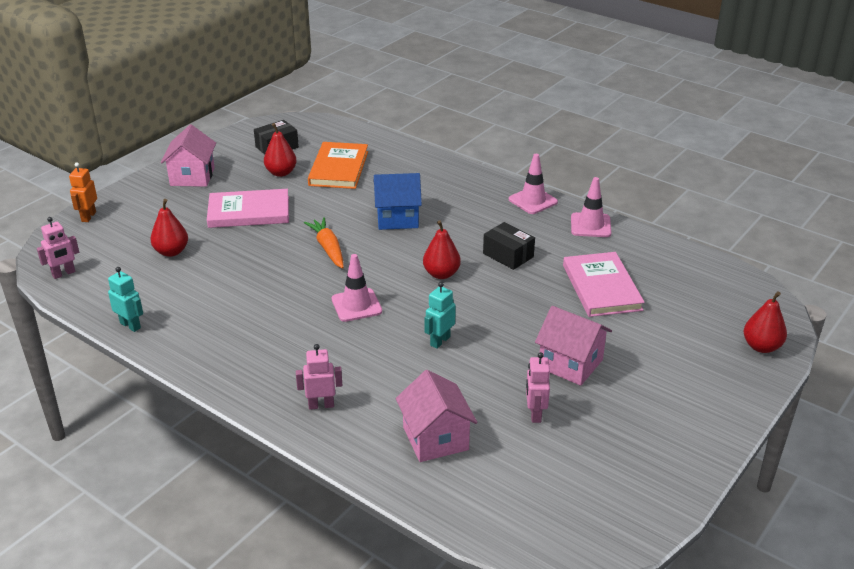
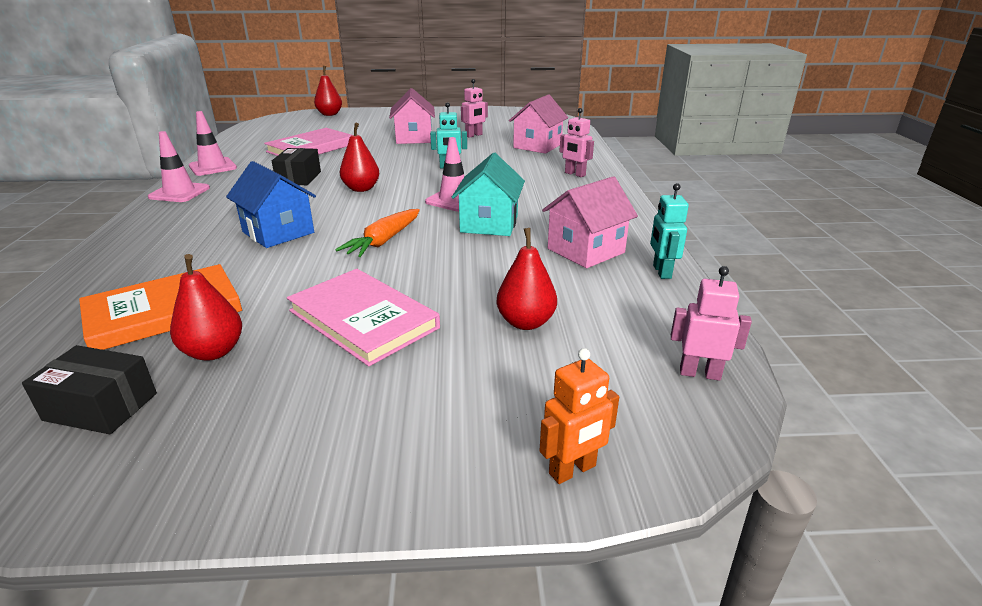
camera: 130 degrees left, 5 degrees down
(192, 177) = (303, 439): pink house -> pink house (586, 251)
(291, 299) = (489, 224): none -> turquoise house

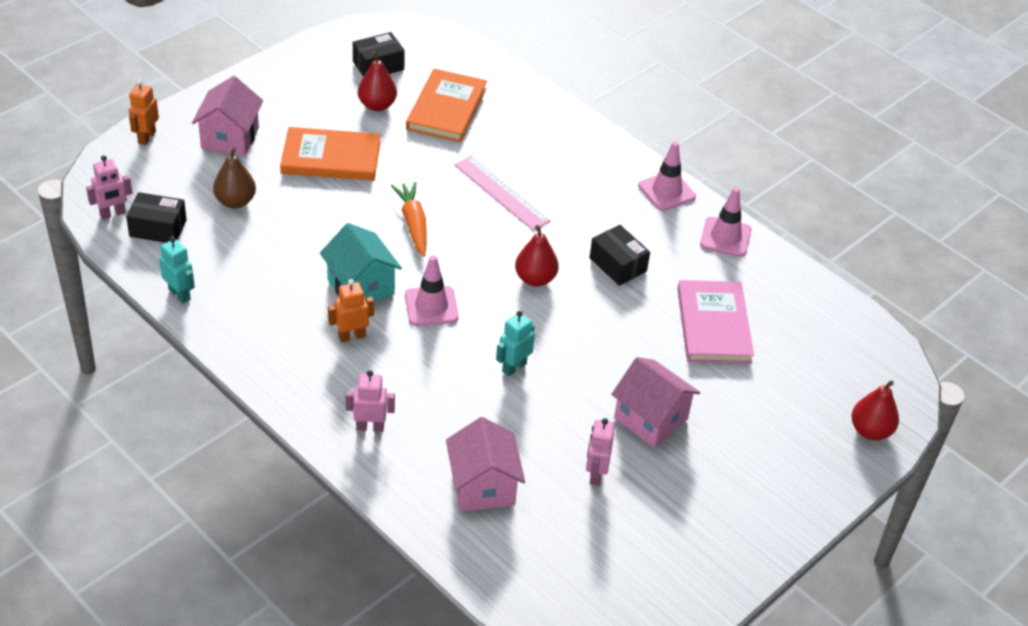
camera: 135 degrees right, 15 degrees up
(278, 232) = (501, 193): blue house -> pink ruler
(363, 319) = (331, 158): pink book -> orange book
(526, 322) = (235, 201): red pear -> brown pear
(534, 206) = (351, 336): none -> orange robot
(586, 251) = (253, 291): pink house -> pink house (230, 138)
(645, 333) = (158, 228): none -> black box

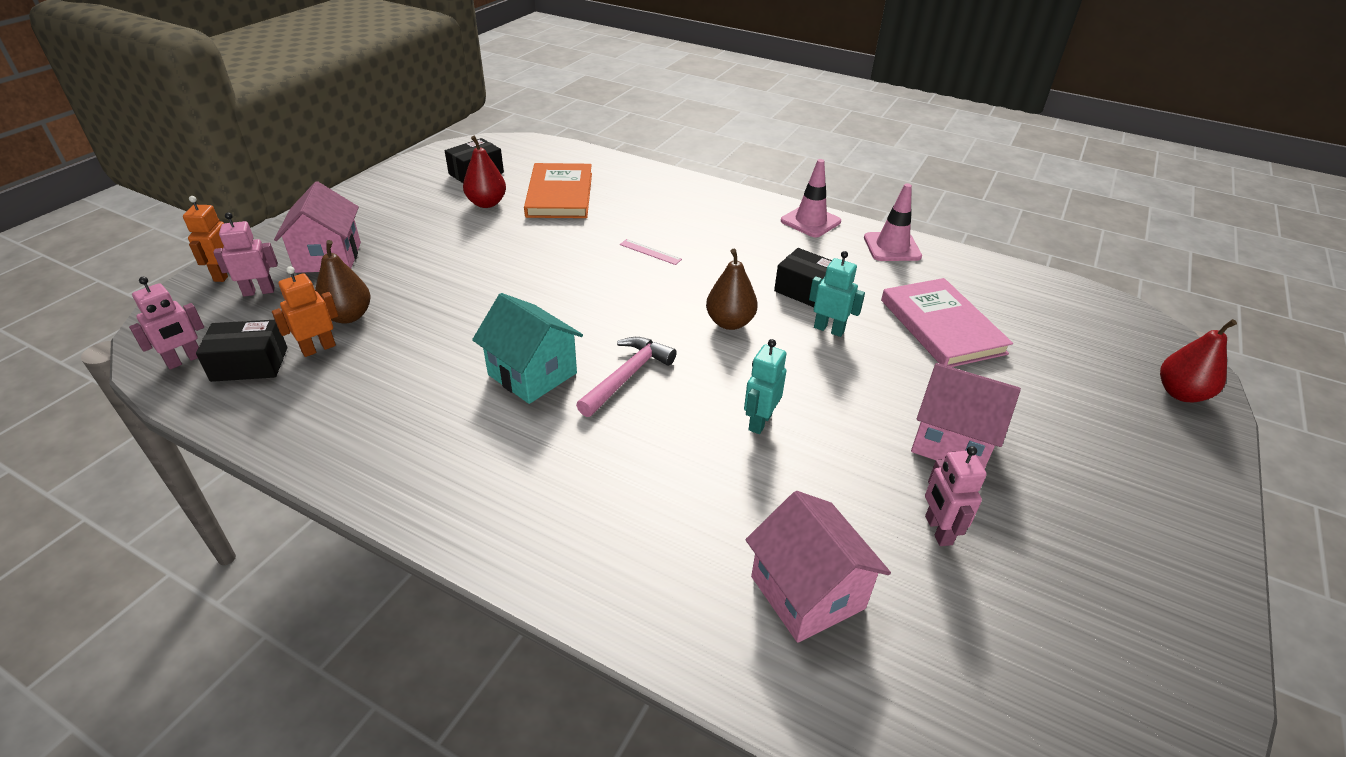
camera: 15 degrees left, 5 degrees down
(180, 294) = (291, 436): turquoise robot -> turquoise robot (829, 329)
(331, 158) = (452, 255): orange book -> none
(351, 336) = (542, 434): orange robot -> orange robot (318, 348)
(370, 427) = (612, 549): pink robot -> pink robot (259, 291)
(413, 224) = (569, 297): orange carrot -> none
(431, 306) = (627, 376): pink traffic cone -> pink hammer
(501, 193) = (650, 252): pink ruler -> pink ruler, size x0.50
(535, 279) = (730, 322): red pear -> brown pear

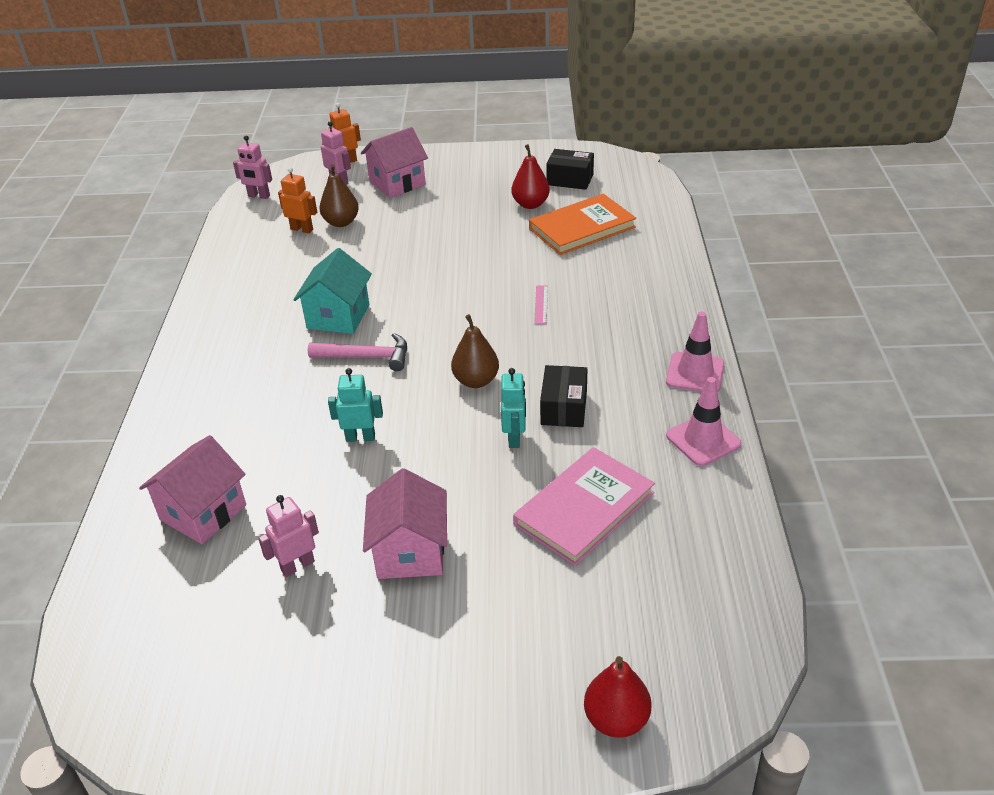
camera: 65 degrees right, 0 degrees up
(249, 364) = (270, 216): black box -> none

